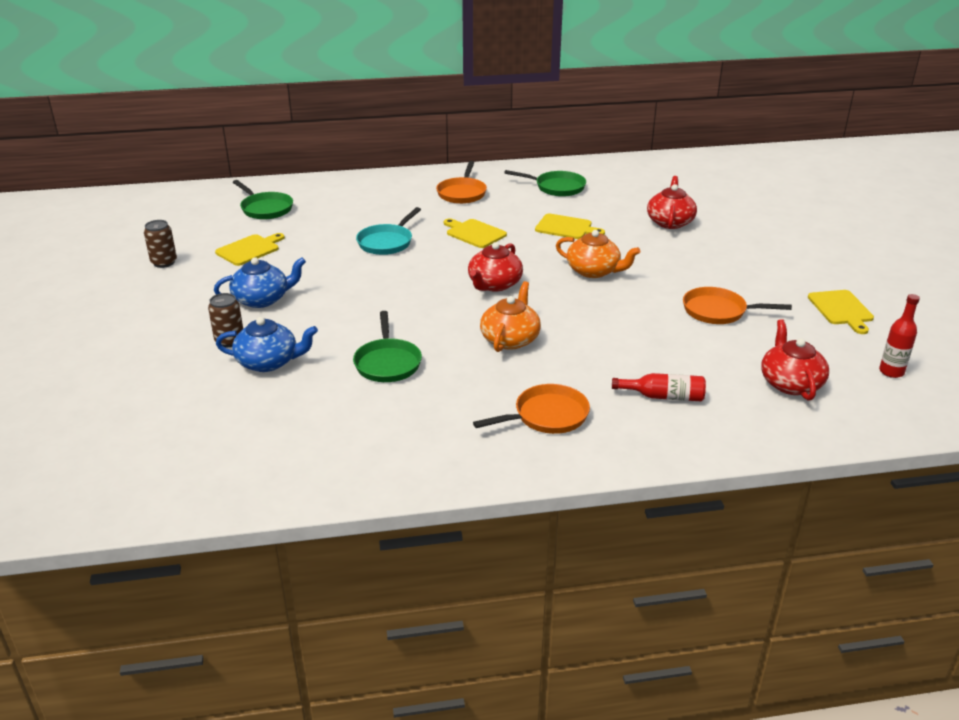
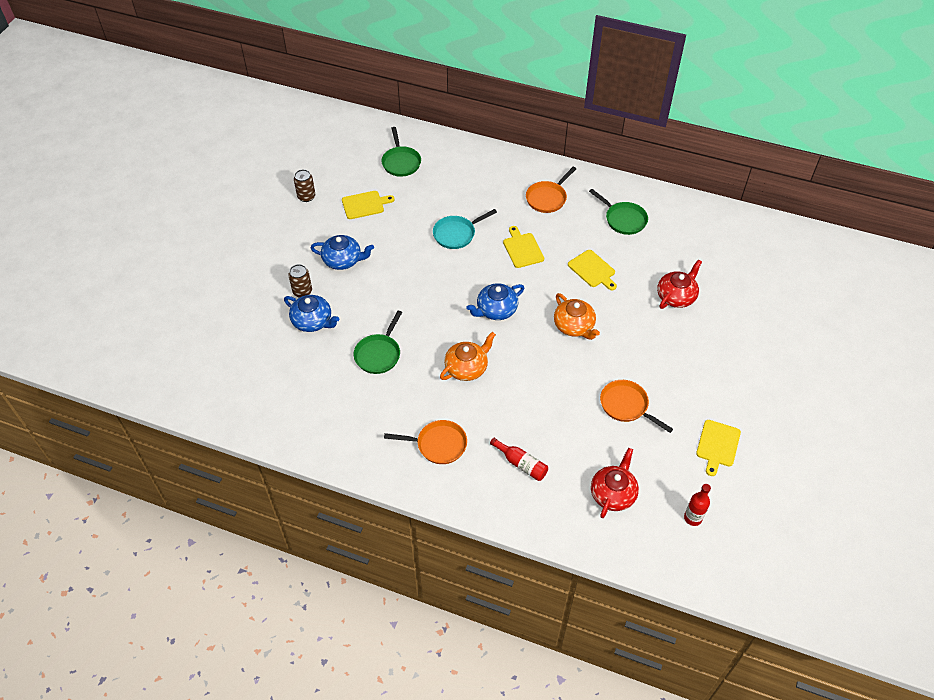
camera: 30 degrees right, 20 degrees up
(494, 284) = (496, 310): red teapot -> blue teapot

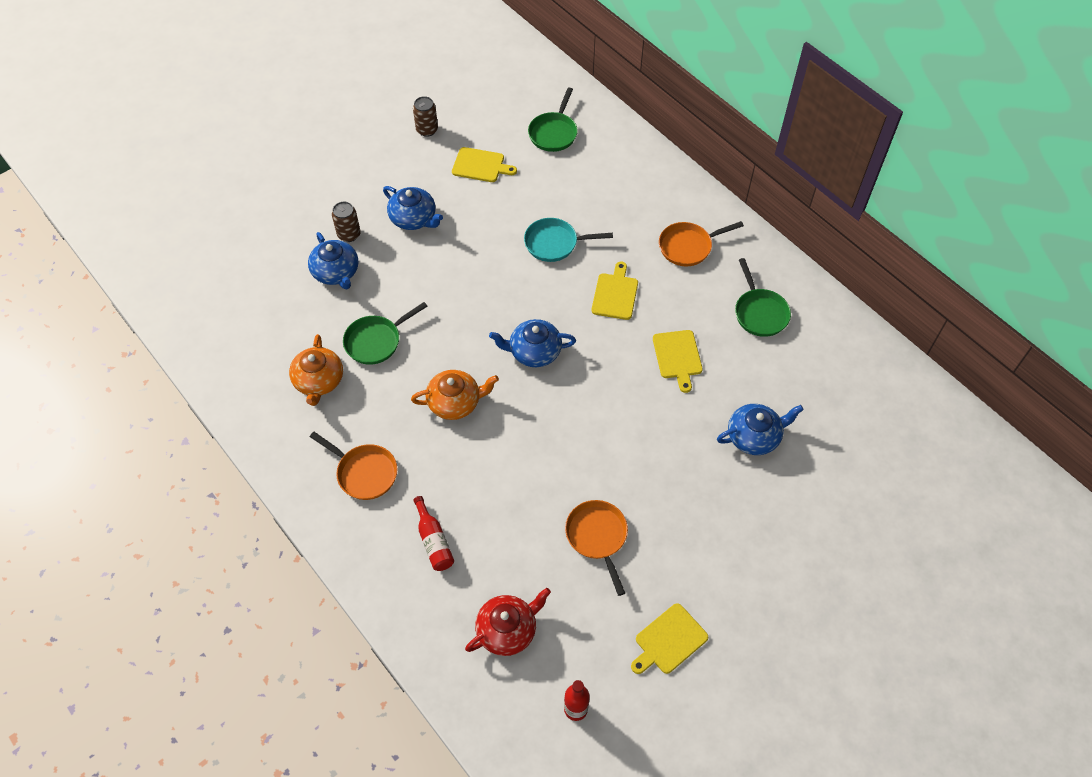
camera: 30 degrees right, 5 degrees up
(574, 326) = (607, 413): orange teapot -> orange teapot (319, 381)
(676, 296) = (754, 436): red teapot -> blue teapot

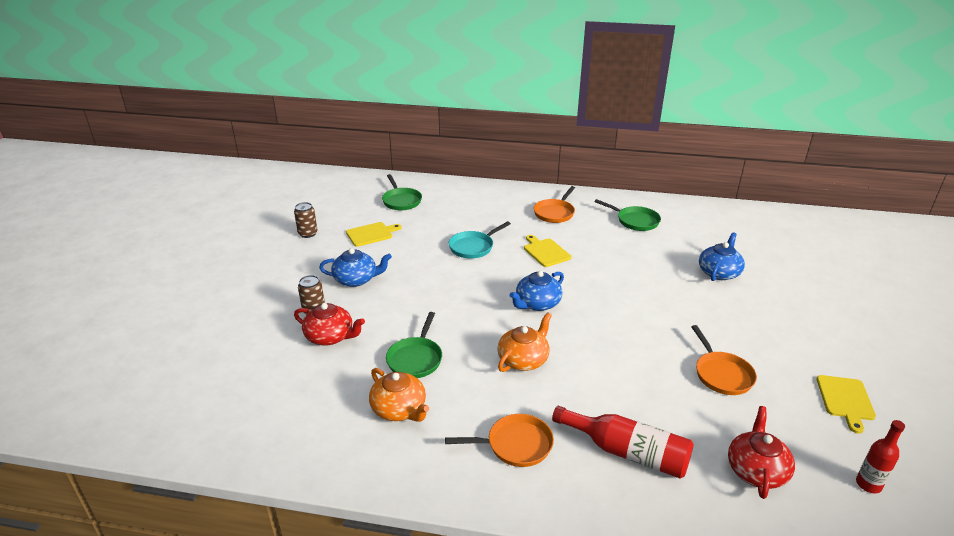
camera: 40 degrees left, 25 degrees down
(336, 272) = (330, 336): blue teapot -> red teapot
(434, 541) = (627, 452): red bottle -> red bottle, size x1.65
(597, 537) = (721, 374): orange pan -> orange pan turned 135 degrees counterclockwise
(677, 357) = (624, 261): yellow cutting board -> none

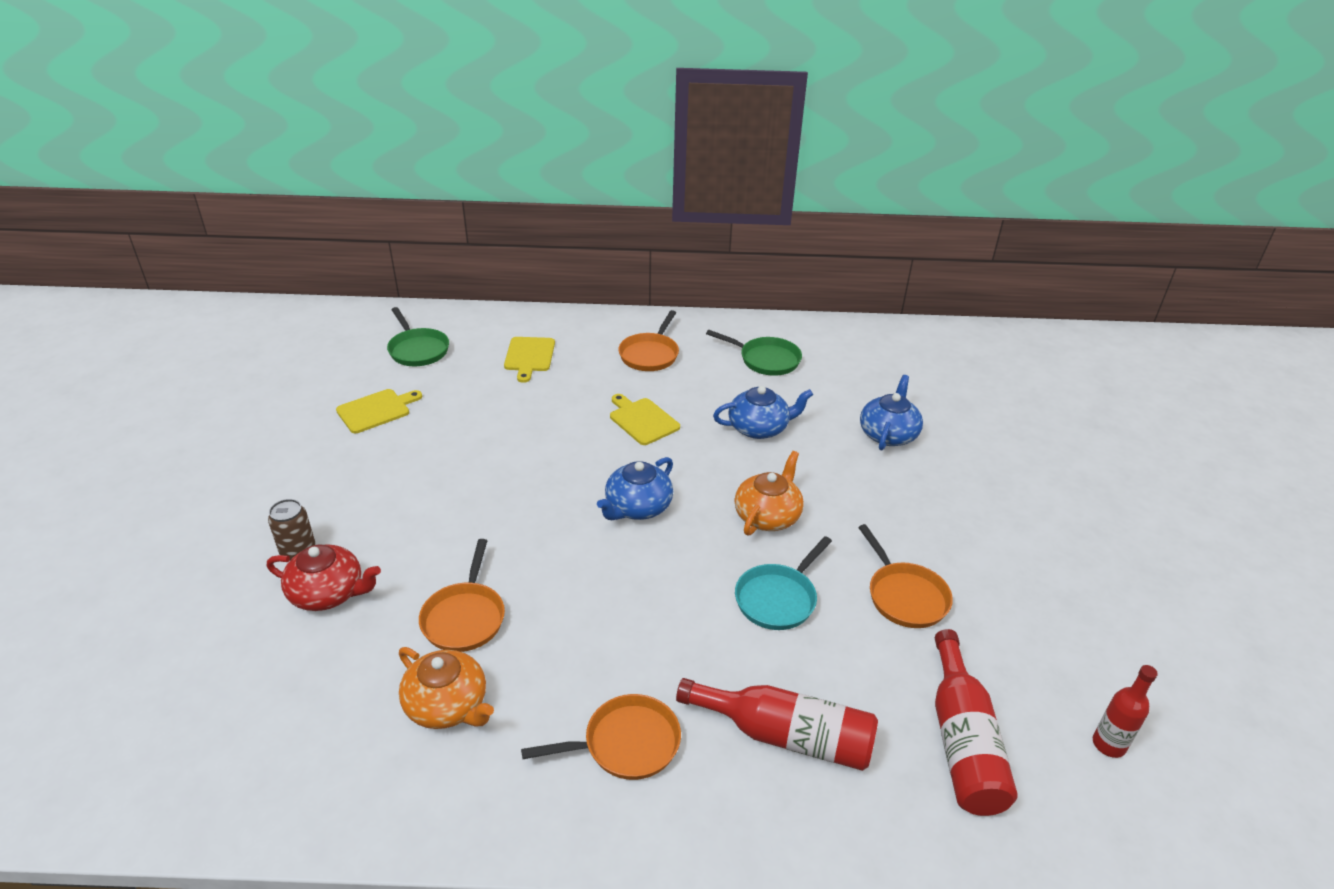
camera: 10 degrees left, 5 degrees up
(308, 233) = (275, 417): brown can -> none
(356, 279) = (360, 490): blue teapot -> blue teapot (759, 428)
(416, 359) = (465, 617): green pan -> orange pan
(473, 247) = (535, 420): turquoise pan -> turquoise pan (778, 598)
(523, 359) = (625, 602): orange teapot -> orange teapot (768, 516)
(756, 470) = (962, 742): red teapot -> red bottle
(845, 400) = (1070, 618): yellow cutting board -> yellow cutting board (529, 356)

